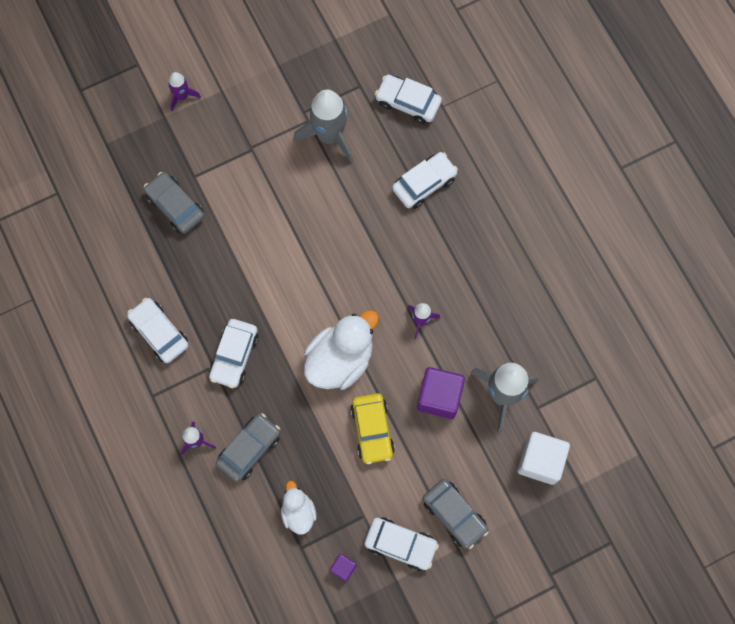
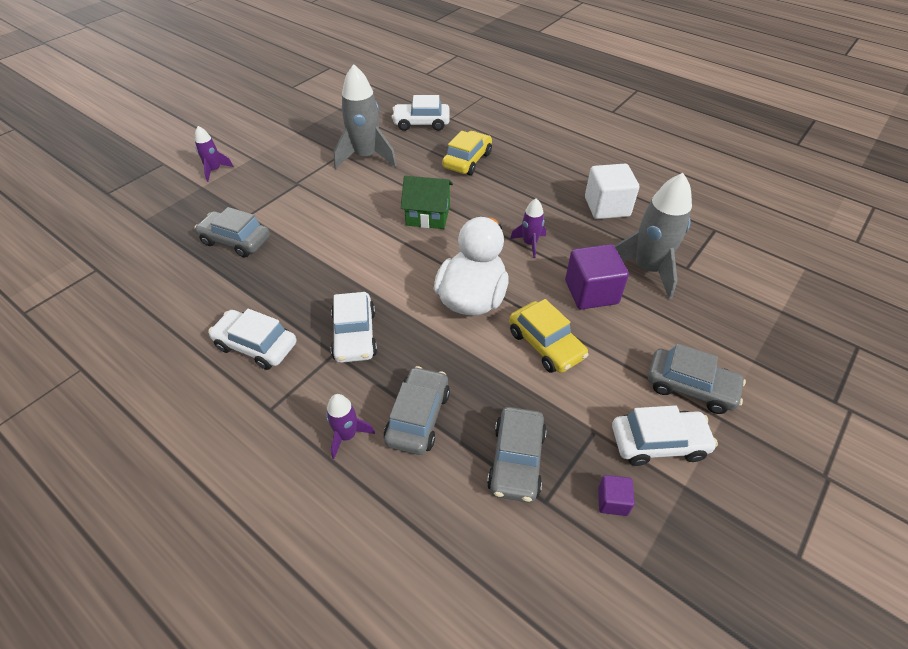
camera: 25 degrees left, 25 degrees down
(298, 512) = (516, 460): white duck -> grey car
(350, 246) = (428, 215): none -> green house
(424, 184) = (467, 160): white car -> yellow car
(540, 461) = (728, 306): white cube -> white cube (607, 207)

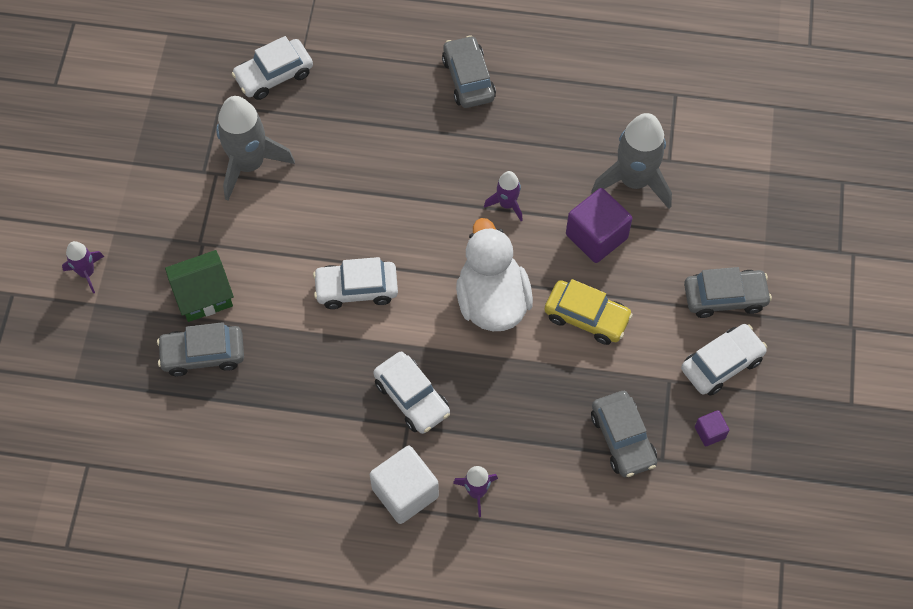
camera: 30 degrees left, 15 degrees up
(256, 345) = (330, 456): white car -> white car (356, 289)
(418, 417) = (522, 445): grey car -> grey car (468, 79)
(428, 215) = (380, 218): green house -> green house (203, 295)
(467, 160) = (369, 113): yellow car -> none
(607, 207) = (556, 113): white cube -> white cube (405, 492)

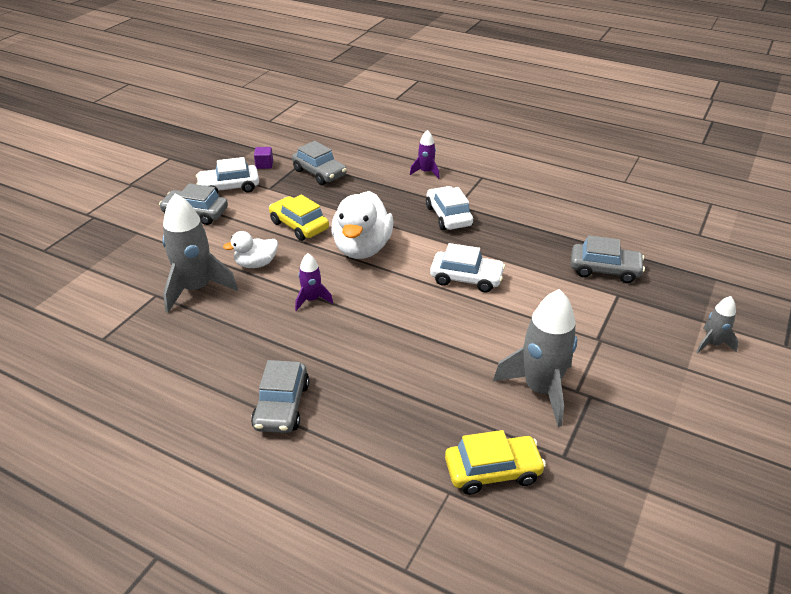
camera: 160 degrees left, 25 degrees down
(87, 273) = (712, 344): purple rocket -> grey rocket
(203, 295) = (600, 304): green house -> none
(274, 75) = (492, 471): white car -> yellow car
(405, 492) = (472, 180): white cube -> none
(596, 236) = (256, 264): purple cube -> white duck
(623, 439) = (319, 173): grey car -> grey car turned 135 degrees clockwise

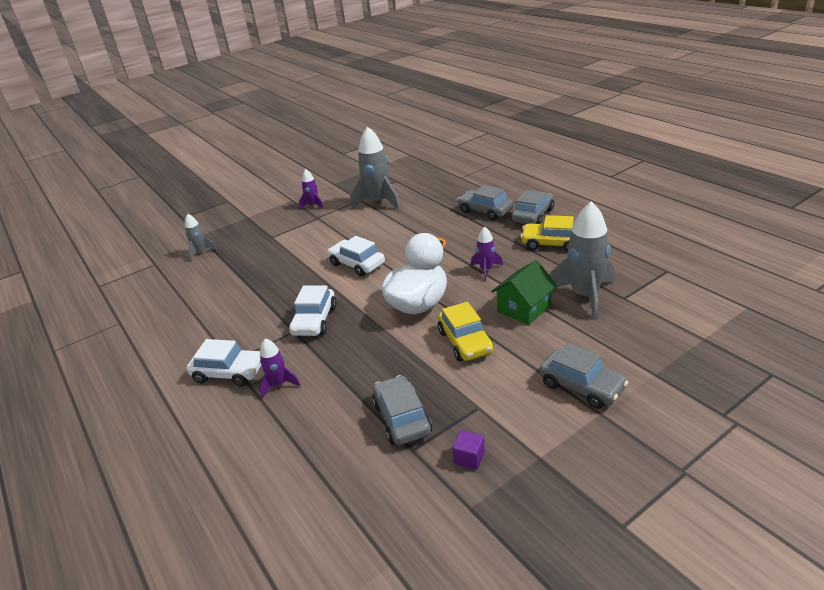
camera: 150 degrees left, 5 degrees down
(229, 187) = (531, 423): white car -> white car (229, 373)
(256, 264) = (524, 308): white duck -> green house
(492, 471) = (434, 180): yellow car -> yellow car (552, 243)
(604, 270) = (256, 252): grey car -> grey car (485, 211)
(635, 362) = (313, 205): none -> purple rocket
(712, 344) = (261, 207): grey rocket -> grey rocket (201, 252)

